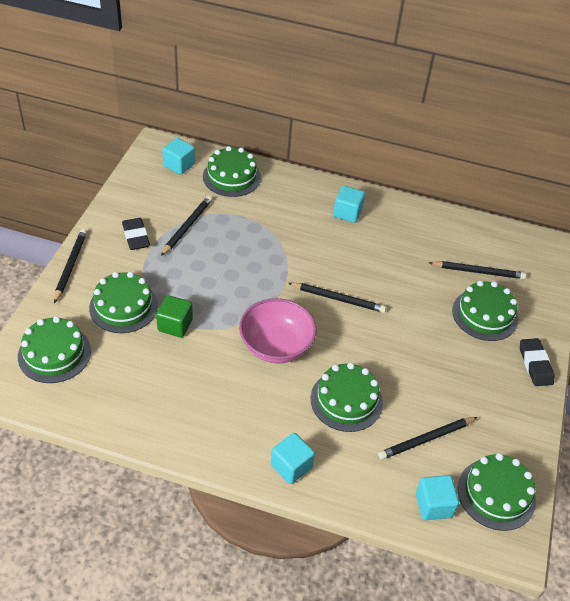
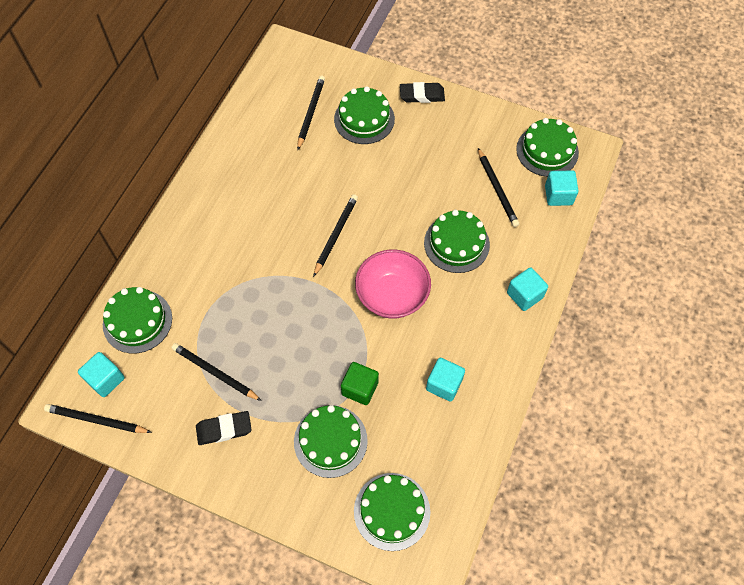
camera: 80 degrees left, 15 degrees up
(70, 266) = (264, 502): black pencil -> black pencil (97, 420)
(347, 213) = (215, 211): turquoise cube -> turquoise cube (444, 384)

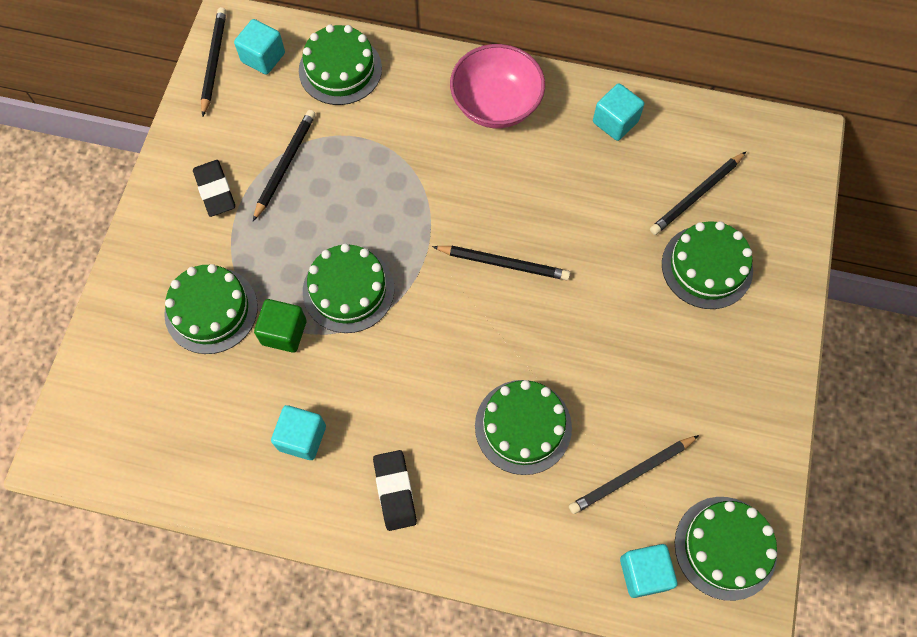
camera: 80 degrees right, 5 degrees up
(311, 113) = (696, 195): black pencil -> black pencil turned 135 degrees clockwise
(392, 295) = (423, 351): pink bowl -> pink bowl (496, 105)
(392, 511) = (127, 397): green cake -> green cake (348, 290)
(422, 95) = (776, 341): black eraser -> black eraser (395, 491)
(524, 295) = (456, 535): turquoise cube -> turquoise cube (615, 122)

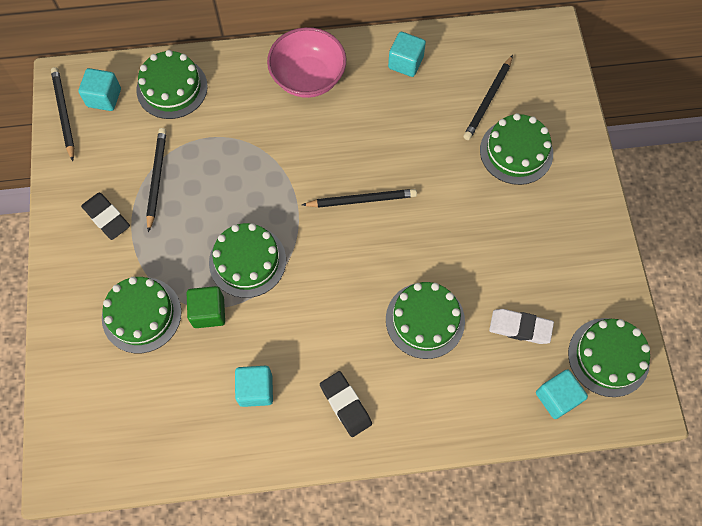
camera: 20 degrees left, 0 degrees up
(631, 475) = (520, 327): black pencil -> white eraser

